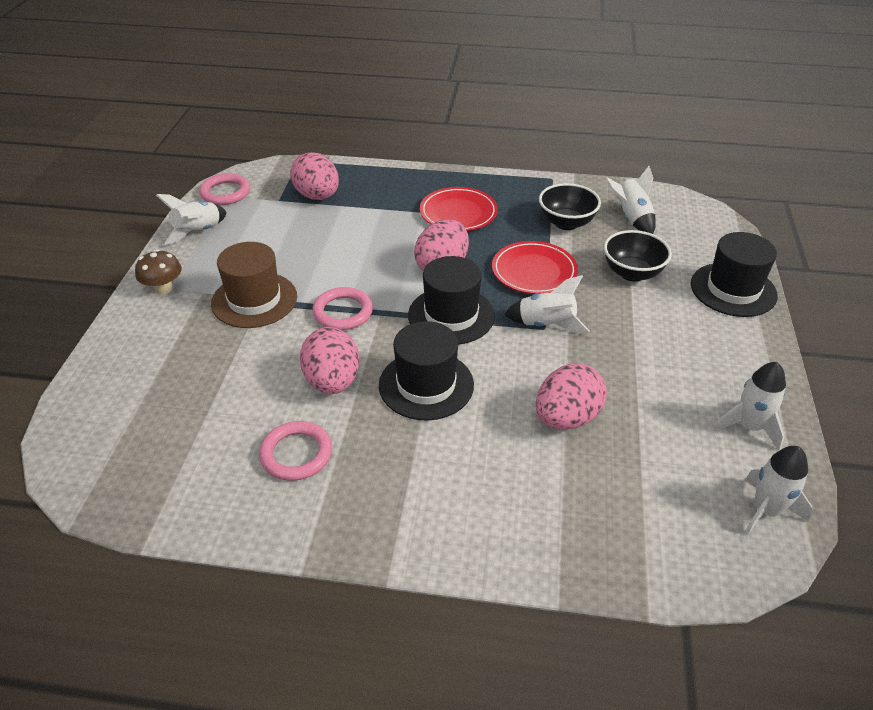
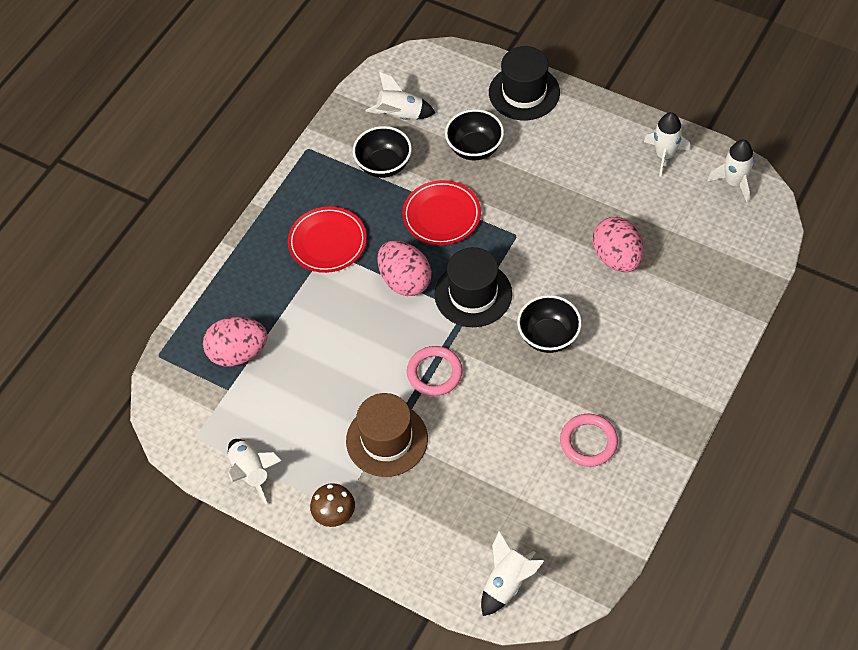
camera: 65 degrees left, 15 degrees up
(225, 193) = (187, 437): pink ring -> none
(332, 382) = (519, 400): pink egg -> none
(426, 385) = (548, 336): black hat -> black bowl
(546, 324) = (512, 232): white rocket -> white rocket (507, 583)

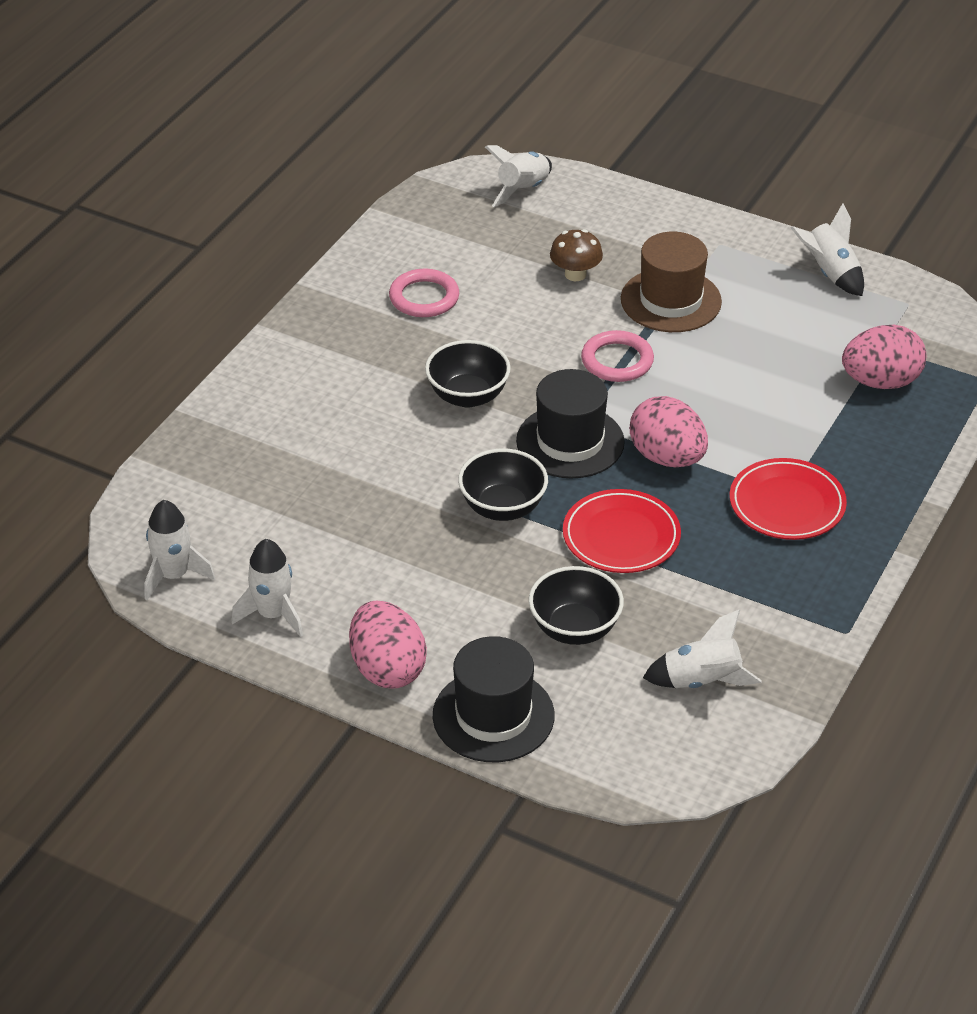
camera: 175 degrees right, 15 degrees down
(334, 514) = (723, 240): brown mushroom -> brown mushroom (575, 274)
(384, 165) = (718, 606): black bowl -> black bowl (503, 508)
(617, 258) = (365, 481): pink egg -> pink egg (387, 669)

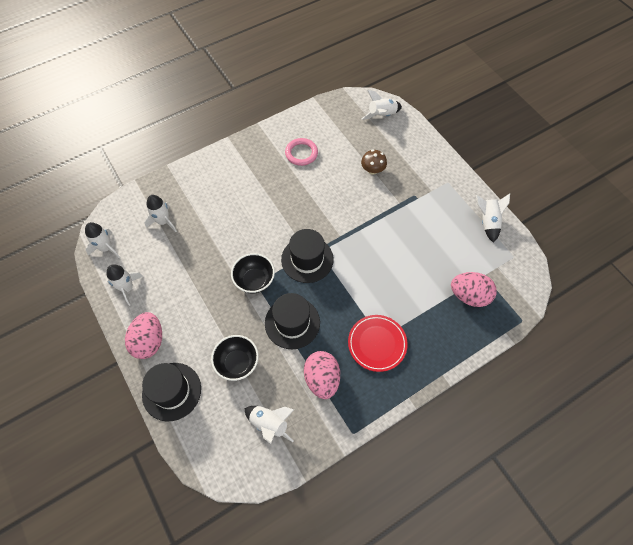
camera: 30 degrees right, 20 degrees up
(251, 493) = (163, 221): none -> white rocket
(468, 396) = (282, 213): black bowl -> none
(617, 361) = (358, 225): pink ring -> none
(621, 536) = (292, 323): red plate -> black hat
(667, 457) = (342, 289): pink egg -> pink egg (322, 379)
(671, 300) = (404, 203): brown hat -> none

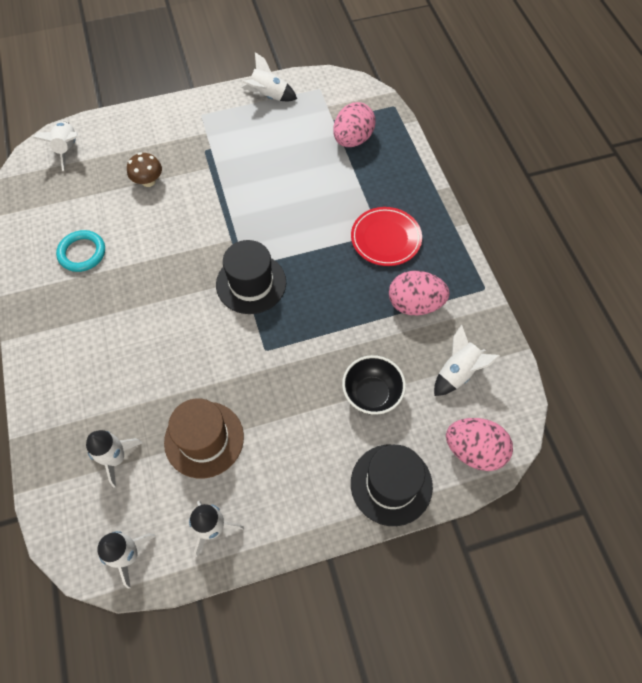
camera: 75 degrees left, 0 degrees up
(149, 341) = (310, 506): pink egg -> pink egg (474, 450)
(184, 265) = (204, 439): none -> brown hat
(254, 280) = (260, 351): black bowl -> none
(292, 323) = (334, 319): black hat -> none
(301, 153) = (82, 253): pink ring -> turquoise ring

